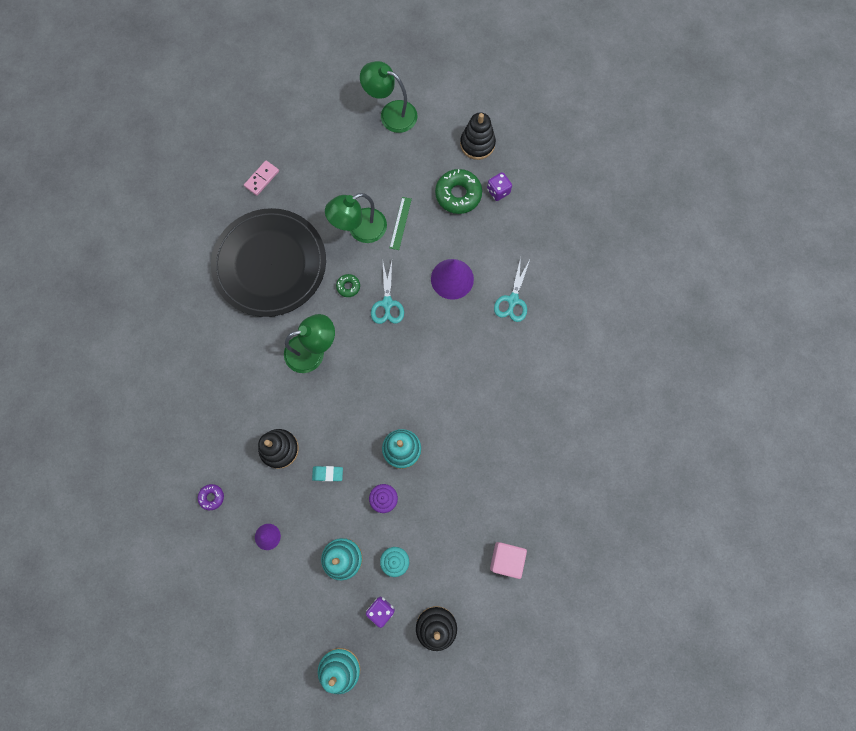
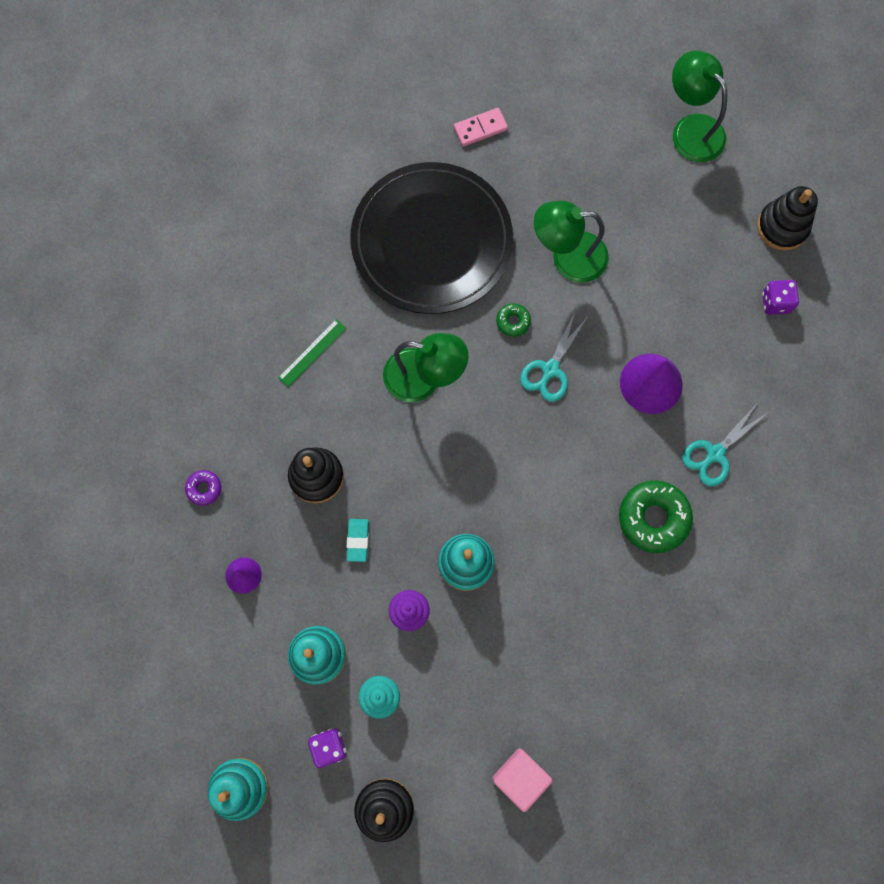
camera: 30 degrees right, 0 degrees up
(327, 474) = (358, 540): turquoise eraser -> turquoise eraser turned 60 degrees clockwise
(400, 223) = (624, 276): green ruler -> green ruler (312, 352)
(458, 194) = (720, 279): green donut -> green donut (653, 518)

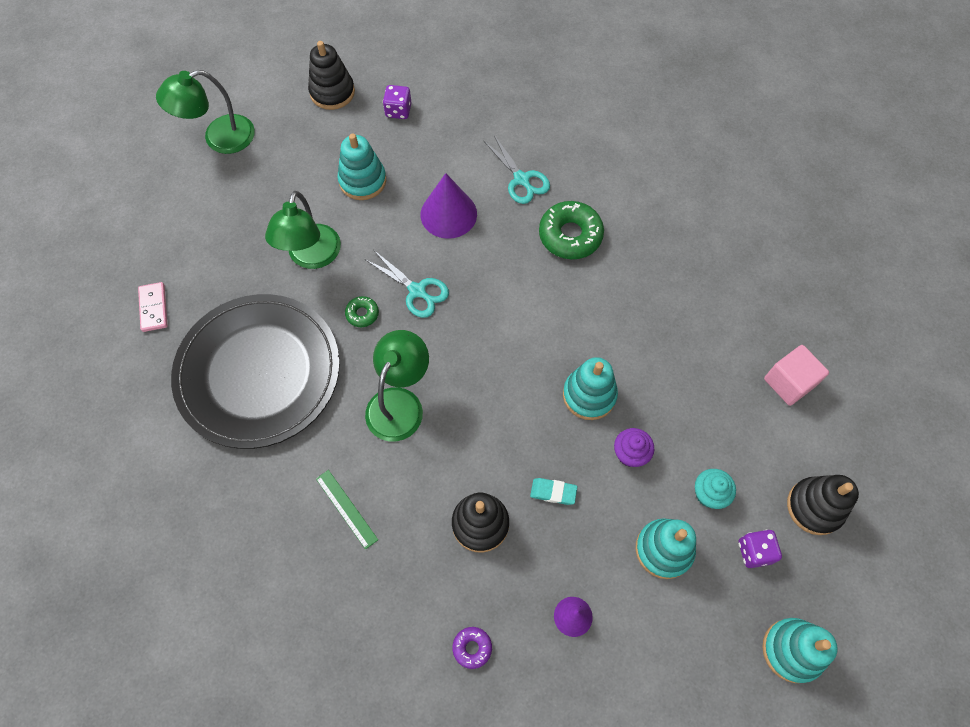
camera: 80 degrees left, 10 degrees down
(672, 286) = (362, 181): none -> turquoise stacking toy

